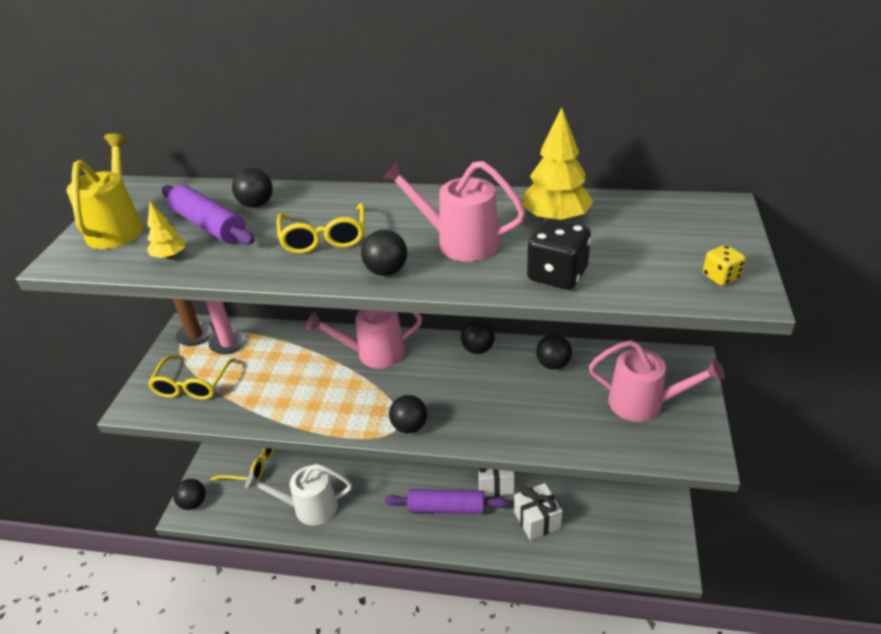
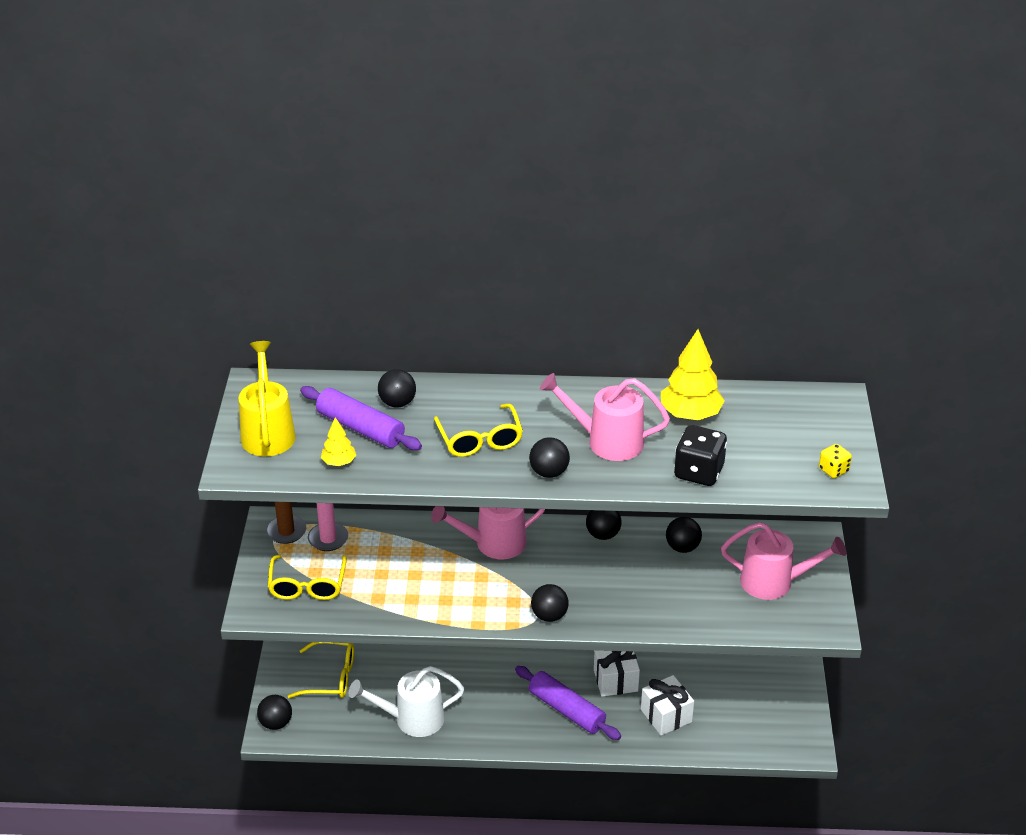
camera: 10 degrees left, 0 degrees up
(446, 508) = (566, 710): purple rolling pin -> purple rolling pin turned 45 degrees clockwise

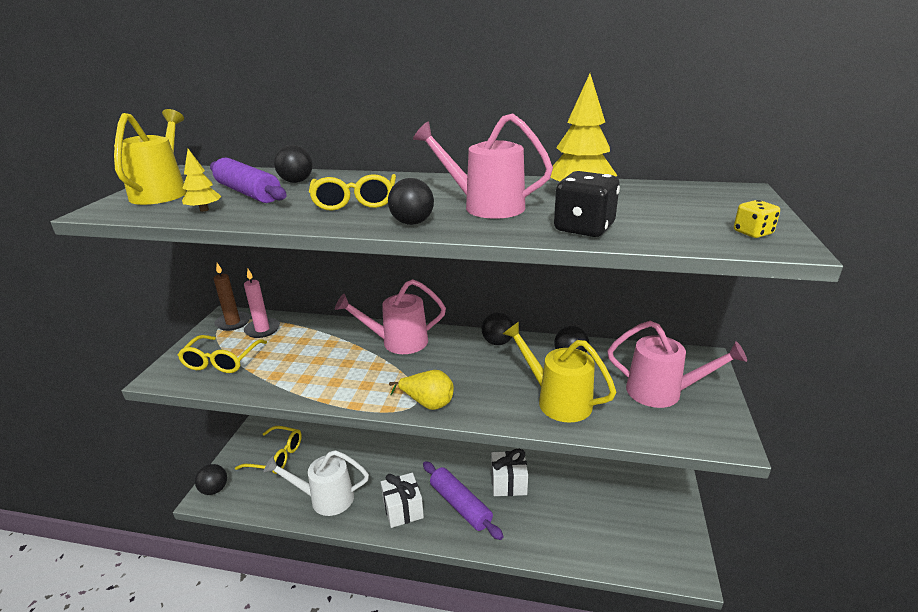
camera: 10 degrees right, 10 degrees down
(549, 615) = (427, 403): black ball -> yellow pear
(666, 715) = (550, 521): white gift -> white gift (403, 509)
(674, 600) = (557, 400): none -> yellow watering can

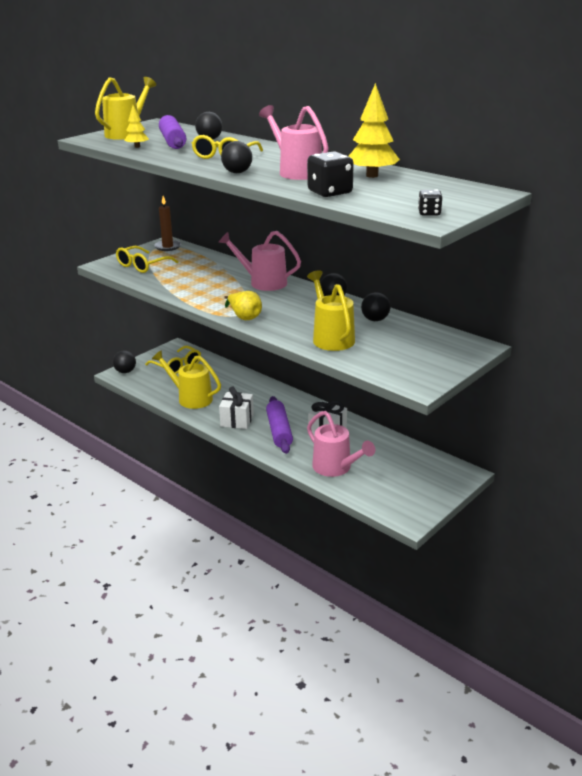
camera: 30 degrees right, 0 degrees up
(262, 329) = (182, 255): pink candle -> none
(325, 498) = (190, 398): white watering can -> yellow watering can
(663, 392) = (413, 354): pink watering can -> pink watering can (336, 468)
(752, 233) = (429, 213): yellow dice -> black dice

